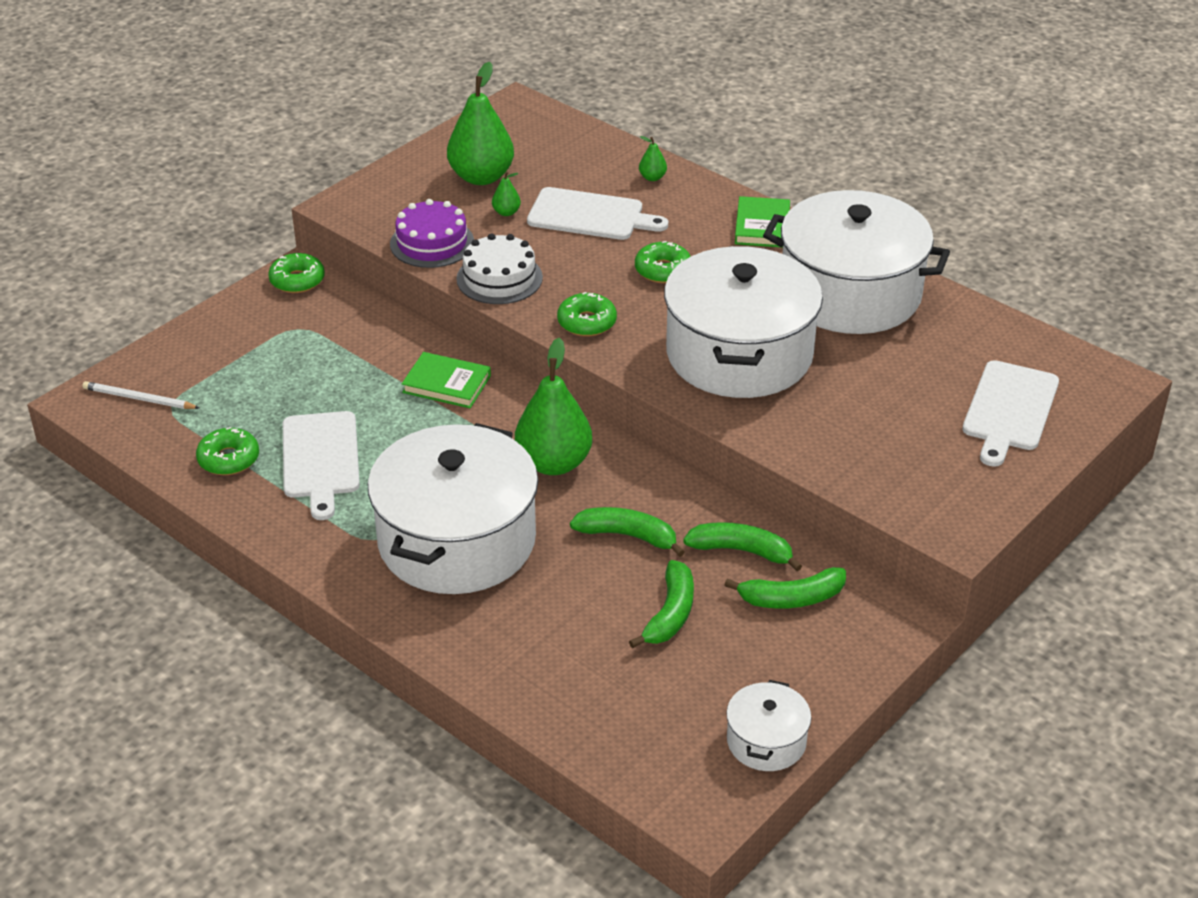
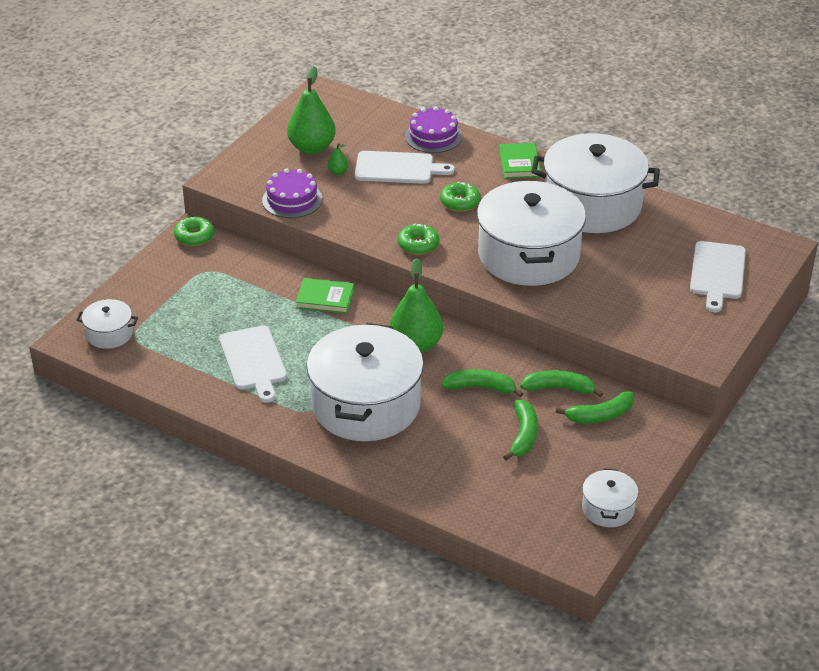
camera: 10 degrees left, 0 degrees up
(139, 399) = (109, 334): white pencil -> white pot
(228, 459) = (189, 368): green donut -> none
(499, 278) = (348, 220): white cake -> none
(652, 177) = (433, 136): green pear -> purple cake

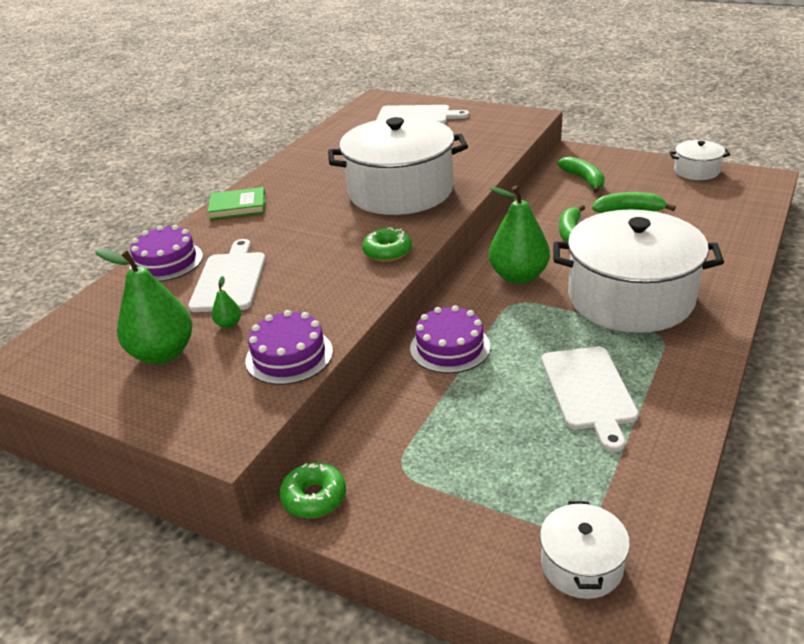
camera: 90 degrees left, 5 degrees down
(253, 361) = (589, 391): white cutting board -> white cutting board turned 105 degrees clockwise
(325, 299) = (450, 347): green book -> purple cake
(460, 202) = (306, 234): green donut -> none
(559, 388) = (556, 199): green banana -> none
(592, 205) = (316, 168): white pot -> none

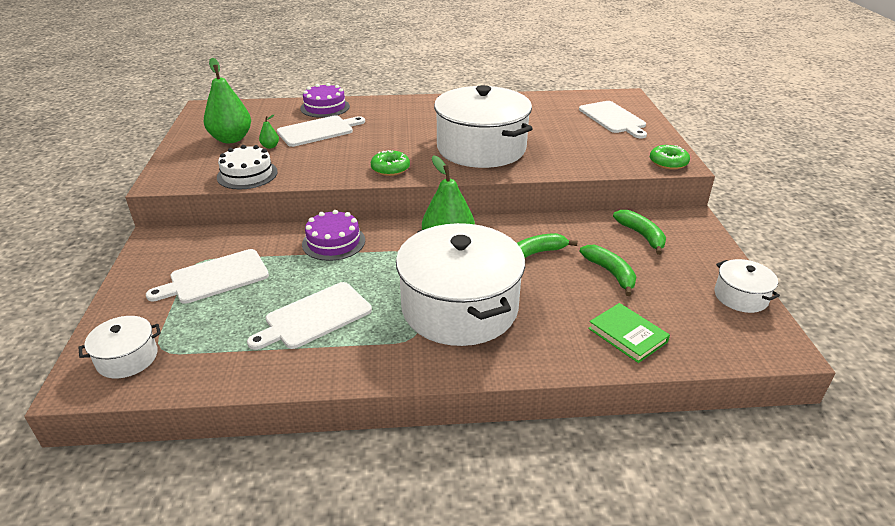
camera: 55 degrees right, 0 degrees up
(238, 207) = (407, 104): green book -> green book (627, 335)
(289, 356) = (247, 174): purple cake -> white cake
(314, 497) = (161, 241): green donut -> green donut (668, 162)
(452, 456) = (215, 277): none -> white cutting board
(584, 180) = (641, 235): green banana -> green banana turned 60 degrees counterclockwise

